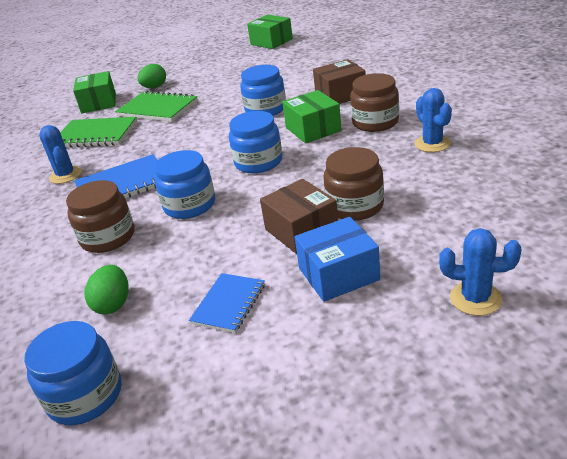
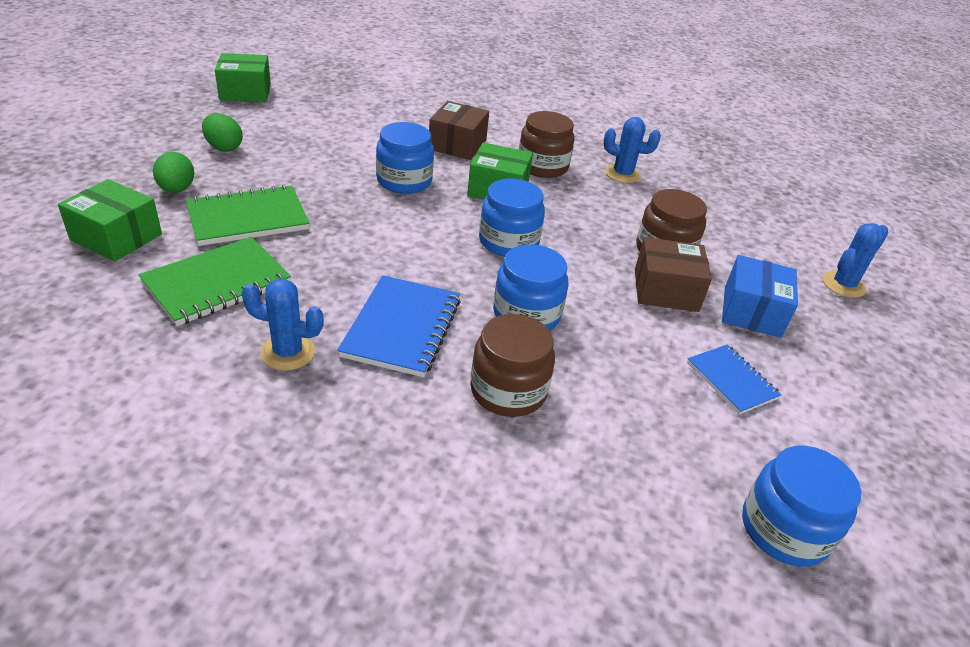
camera: 60 degrees left, 5 degrees up
(113, 304) = (649, 445): green egg -> green egg (224, 147)

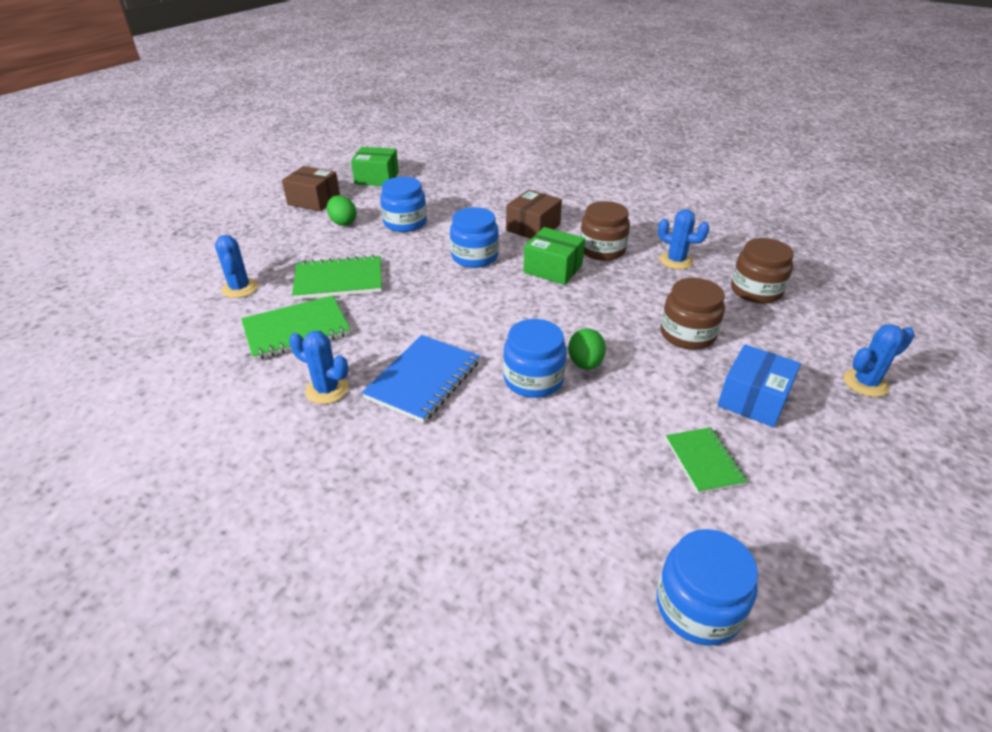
camera: 20 degrees right, 0 degrees up
(116, 237) = (240, 288): green box -> blue cactus
(177, 190) = (296, 254): green egg -> green egg (585, 363)
(508, 242) = (543, 315): blue jar -> blue jar (405, 223)
(508, 390) = (490, 443): brown jar -> brown jar (756, 291)
(666, 290) = (673, 371): brown box -> brown box (314, 200)
(731, 380) = (704, 461): blue notebook -> green notebook

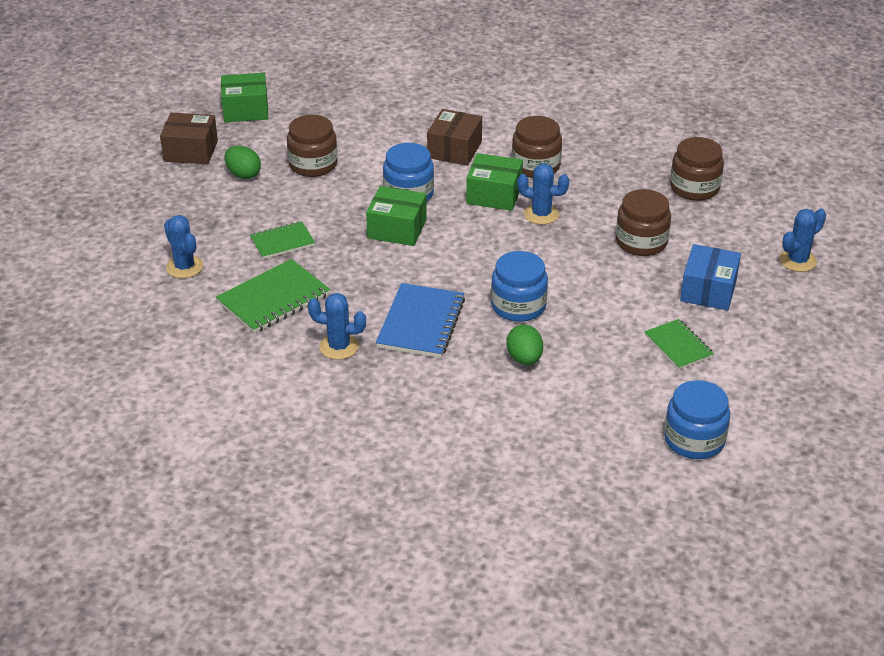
camera: 15 degrees left, 0 degrees up
(339, 280) = (282, 242): green notebook -> green notebook, size x0.62
(405, 223) = (313, 164): blue jar -> brown jar
(448, 285) = (397, 229): none -> green box
(585, 363) = (558, 284): green egg -> green egg (524, 359)
(676, 261) = (612, 167): blue cactus -> blue cactus (541, 214)

